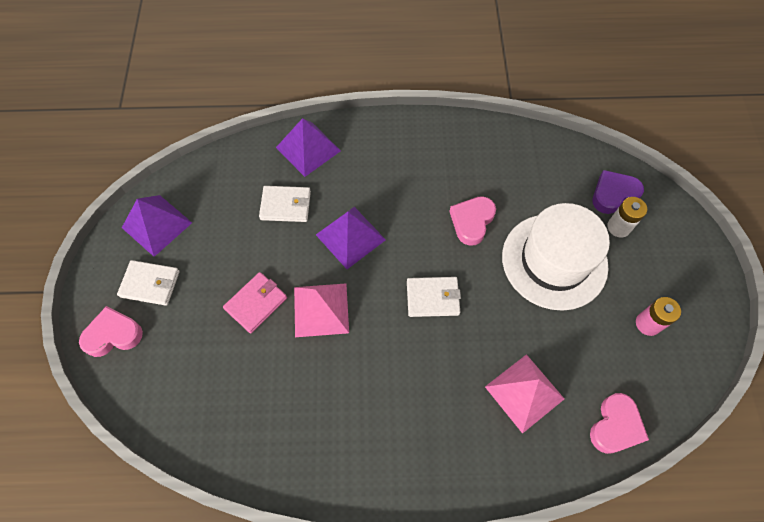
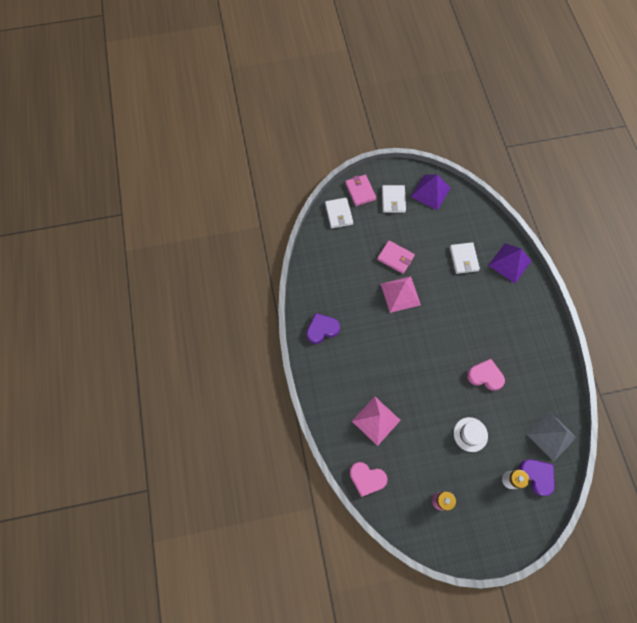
camera: 80 degrees right, 5 degrees up
(113, 334) = (360, 191): pink heart -> pink wallet
(350, 237) = (452, 301): purple pyramid -> none
(356, 454) = (322, 329): none -> purple heart
(432, 298) = (424, 358): white wallet -> white wallet (338, 214)
(554, 261) = (470, 434): white hat -> white hat, size x0.47
(562, 164) = (551, 436): none -> grey pyramid

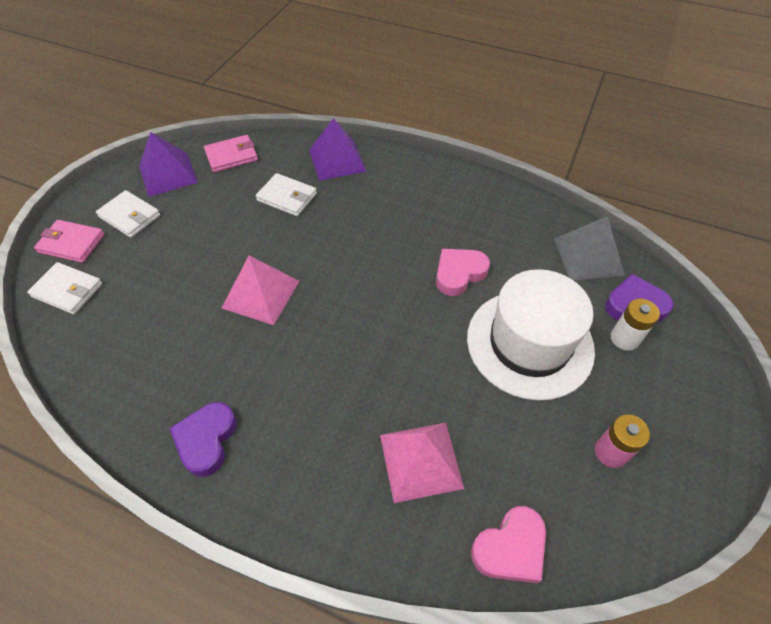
camera: 55 degrees left, 15 degrees down
(395, 258) = (206, 266): pink wallet -> pink wallet (231, 156)
(470, 434) = (529, 343): white hat -> white hat, size x2.11

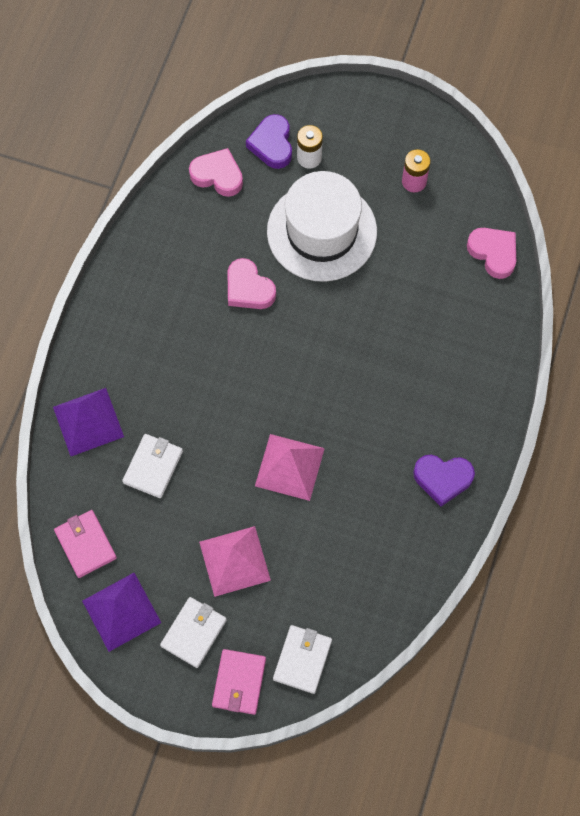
camera: 95 degrees left, 15 degrees up
(420, 461) = (438, 314): pink pyramid -> pink pyramid (235, 561)
(588, 256) = (217, 175): grey pyramid -> pink heart

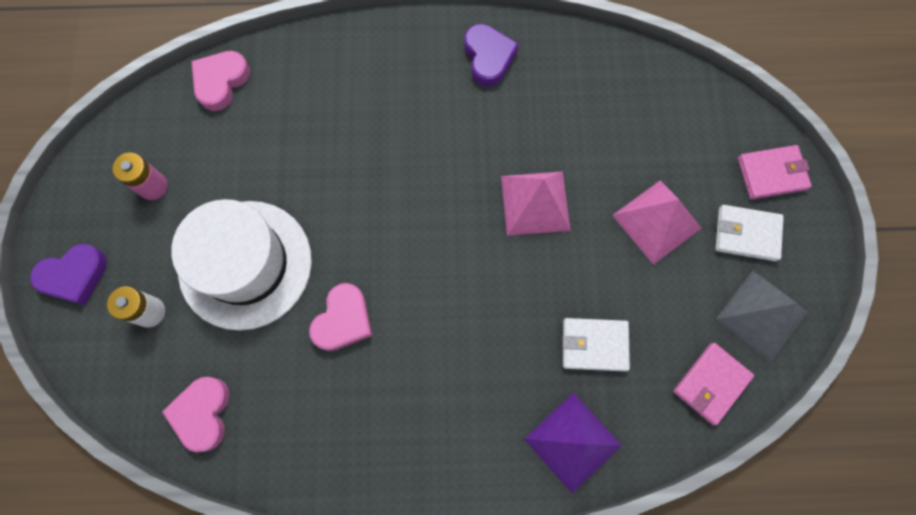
camera: 110 degrees left, 5 degrees up
(121, 611) = (761, 315): purple pyramid -> grey pyramid
(272, 144) = (142, 363): purple heart -> purple heart (74, 276)
(302, 660) = (721, 124): white wallet -> none

